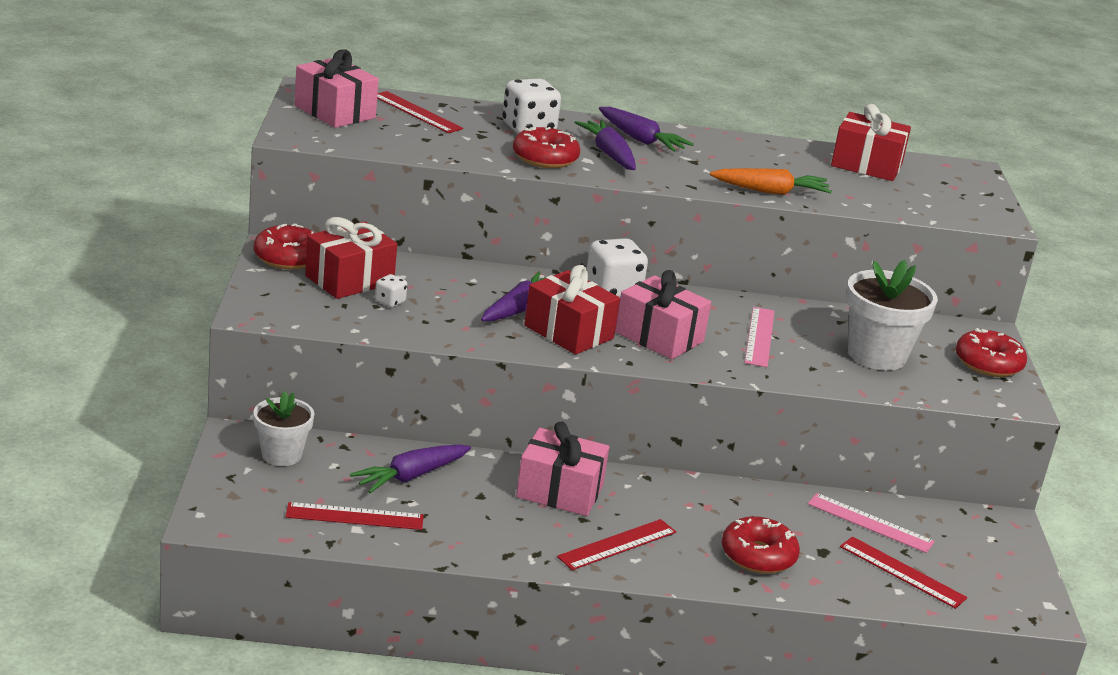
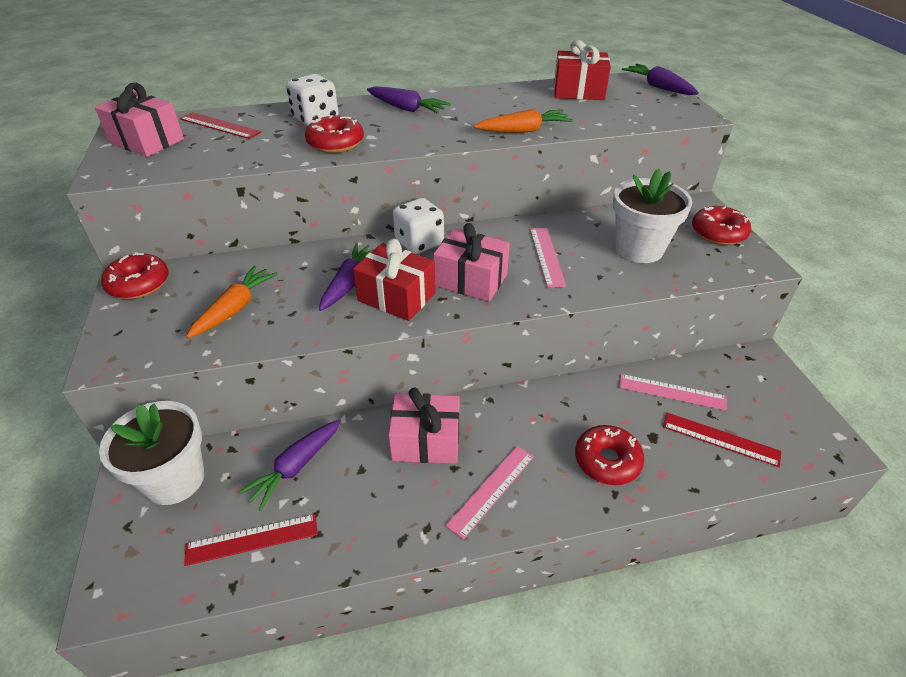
camera: 10 degrees left, 15 degrees up
(281, 455) = (175, 479): white flower pot -> white flower pot, size x1.58
(349, 280) = (196, 294): red gift -> none
(390, 302) = (235, 308): white dice -> orange carrot
(609, 154) = (386, 127): purple carrot -> purple carrot (658, 87)
(617, 544) = (491, 490): red ruler -> pink ruler

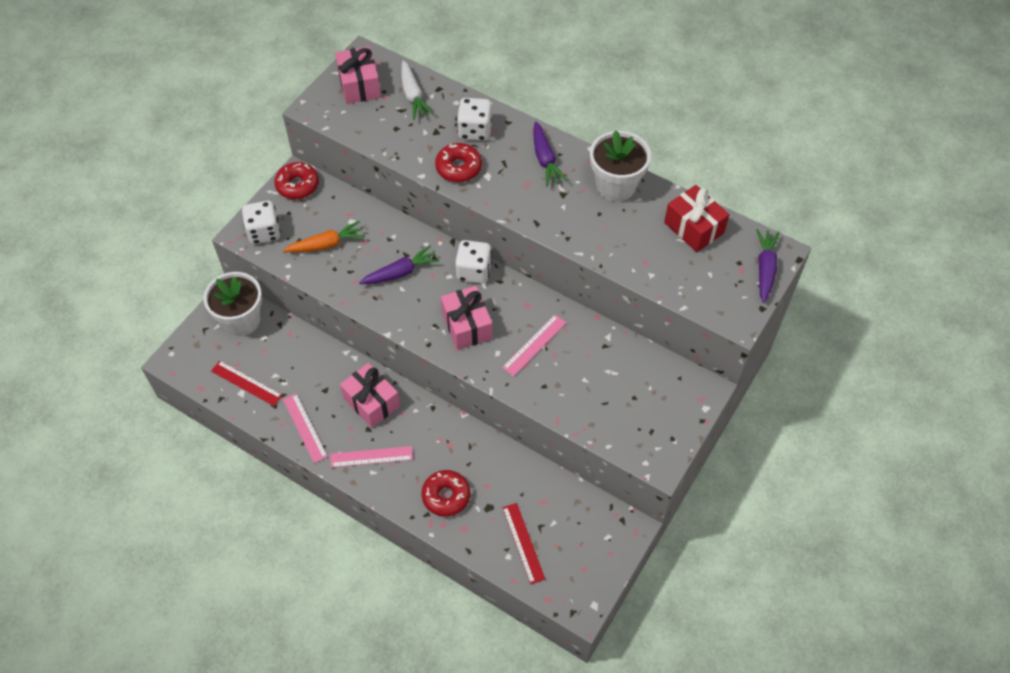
camera: 45 degrees right, 15 degrees up
(137, 342) = (264, 232): none -> white dice
(219, 125) = (413, 96): red ruler -> white carrot
(295, 467) = (298, 361): purple carrot -> none
(396, 297) = (413, 304): red gift -> none
(524, 131) = (589, 243): orange carrot -> none
(639, 249) = (600, 387): white flower pot -> white flower pot (616, 186)
(672, 392) = (539, 495): pink ruler -> pink ruler (305, 427)
(718, 233) = (674, 420): red donut -> none

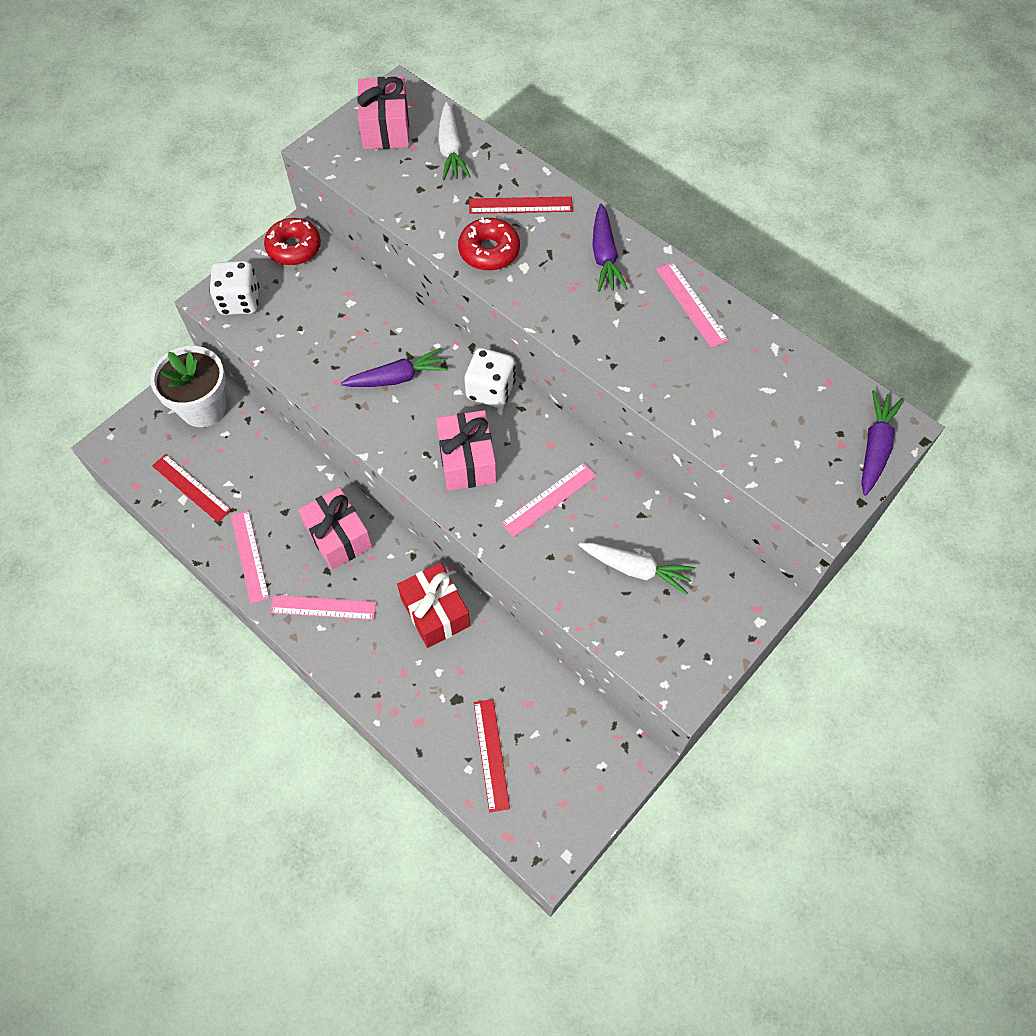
camera: 10 degrees right, 5 degrees up
(327, 244) = (313, 328): orange carrot -> none
(446, 496) = (405, 675): red donut -> none
(475, 130) = (520, 205): white dice -> red ruler
(609, 385) = (636, 569): none -> white carrot
(616, 186) = (691, 304): white flower pot -> pink ruler
(693, 228) = (786, 376): red gift -> red gift (435, 612)

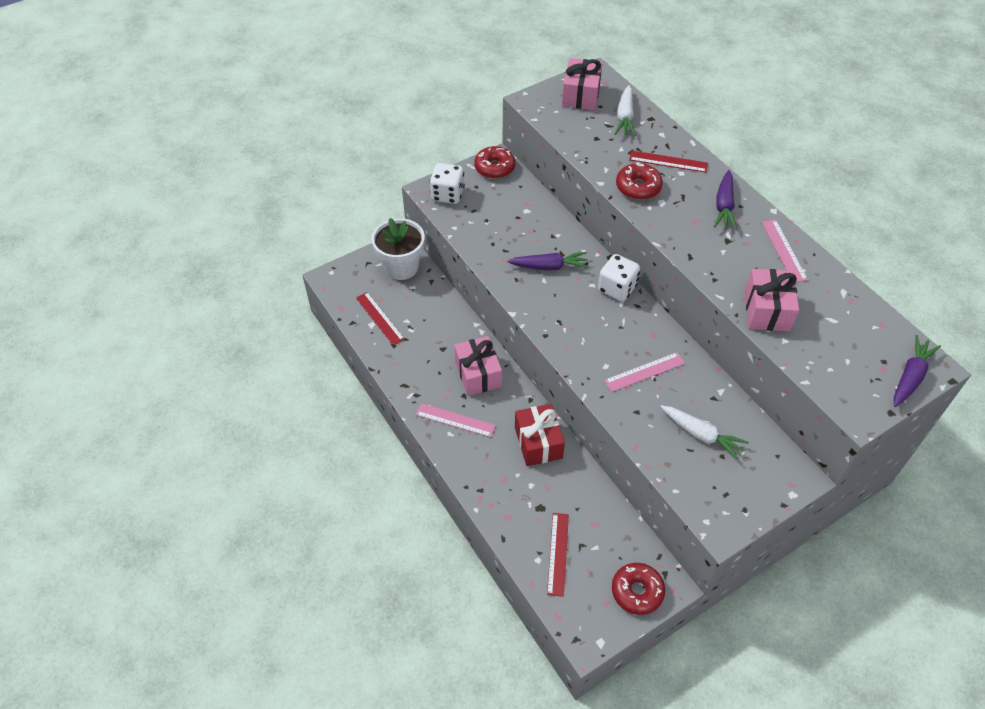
camera: 15 degrees right, 10 degrees down
(250, 556) = (410, 373): pink ruler -> none
(467, 460) = (588, 332): pink gift -> pink gift (767, 310)
(597, 778) = (637, 591): none -> red donut

